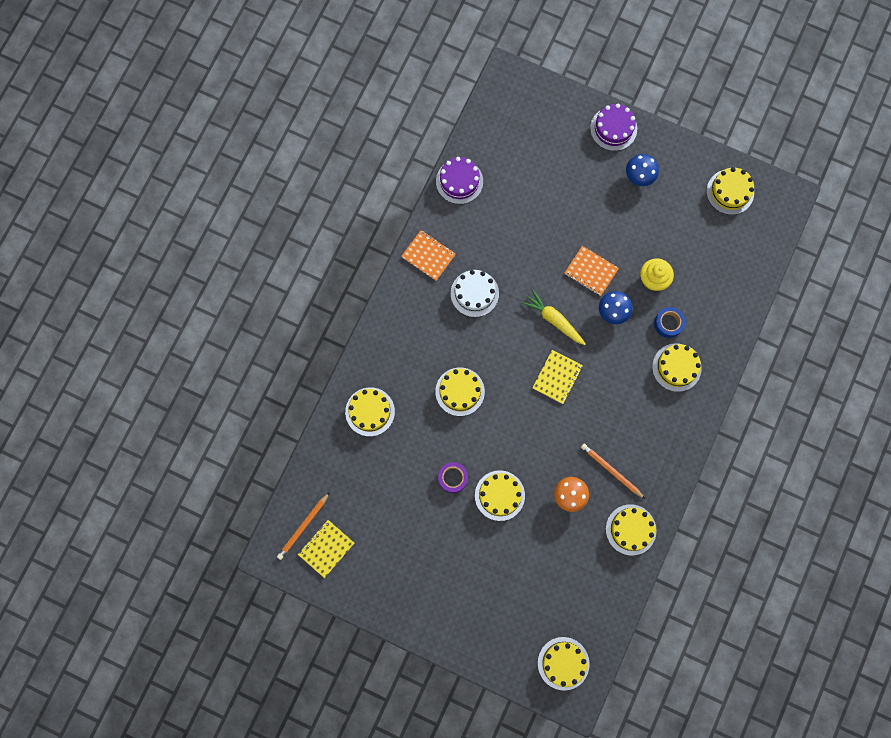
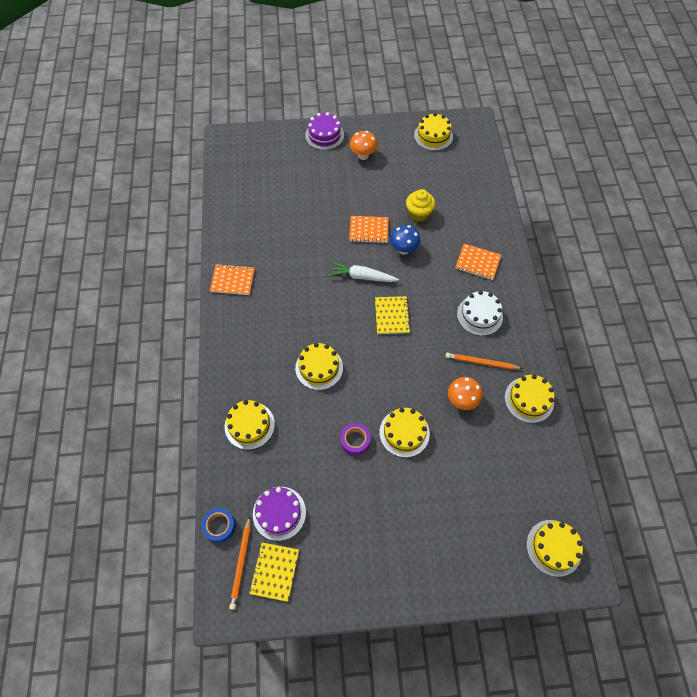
camera: 30 degrees left, 15 degrees down
(459, 181) = (228, 218): purple cake -> purple cake (279, 513)
(474, 293) = (287, 289): white cake -> white cake (479, 315)
(553, 320) = (362, 276): yellow carrot -> white carrot
(639, 177) = (363, 155): blue mushroom -> orange mushroom
(668, 323) = (450, 237): blue tape -> blue tape (220, 526)
(676, 367) = (477, 262): yellow cake -> orange notebook

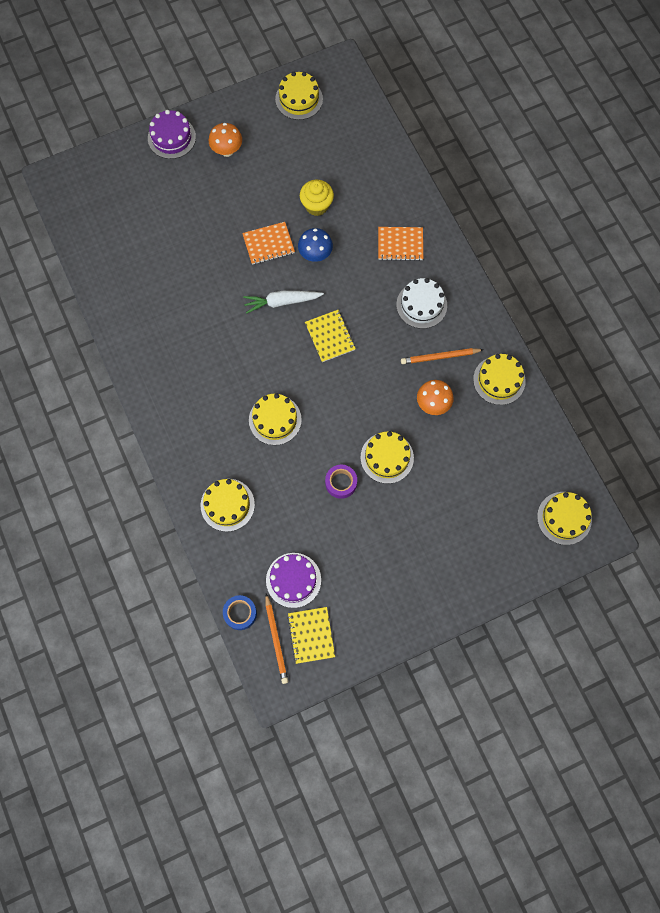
camera: 20 degrees left, 10 degrees up
(232, 280) = (141, 354): orange notebook -> none

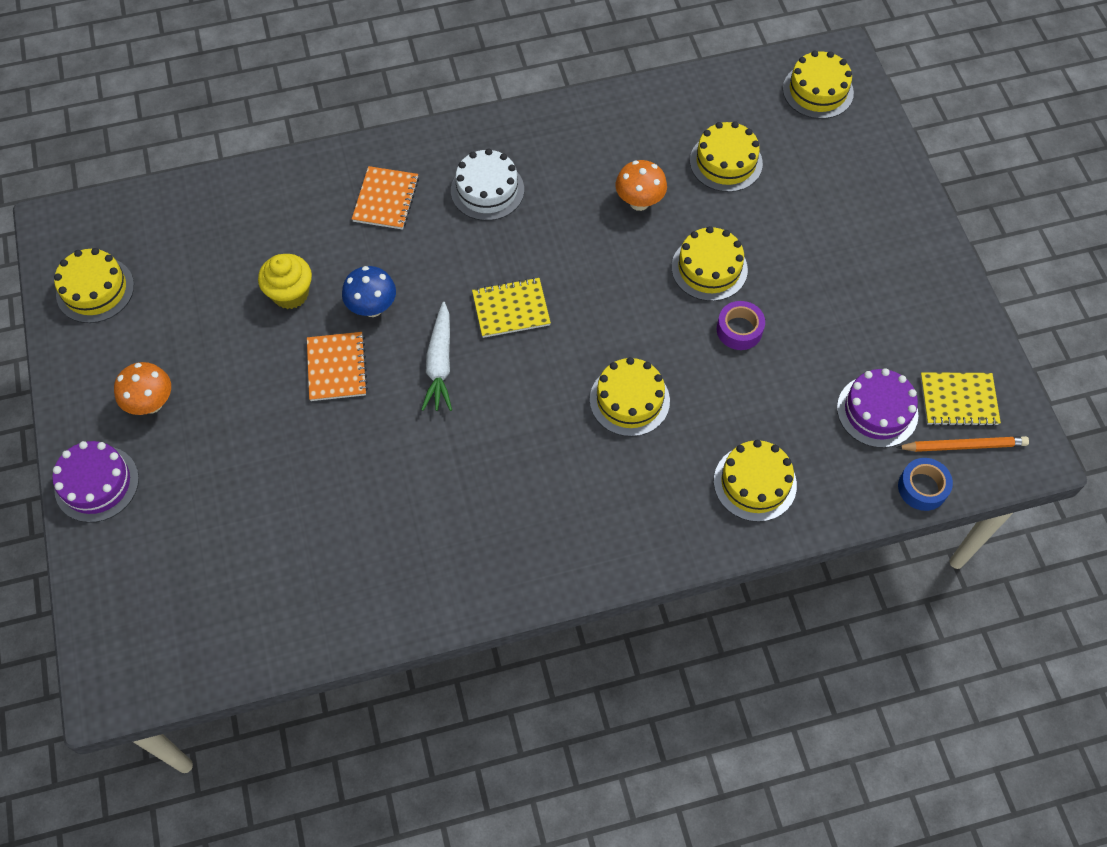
camera: 80 degrees left, 10 degrees down
(440, 357) = (571, 182): orange pencil -> none
(499, 380) = (618, 123): yellow cake -> yellow cake (726, 162)

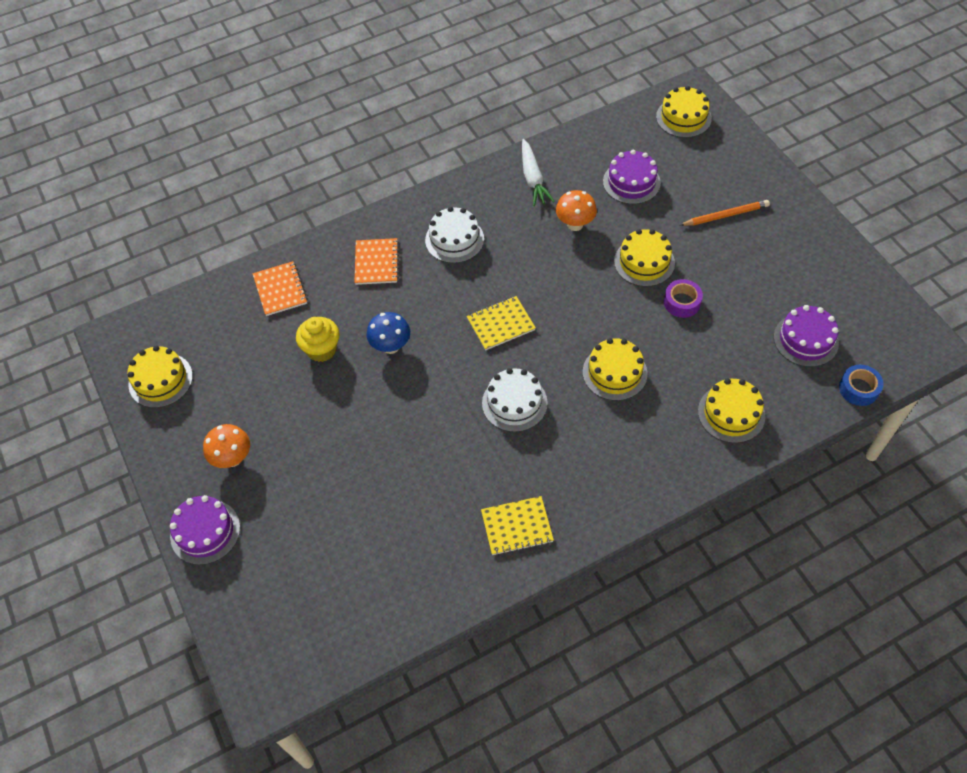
camera: 10 degrees left, 5 degrees down
(337, 368) = (376, 398): orange notebook -> orange notebook (280, 290)
(440, 364) = (457, 377): white carrot -> white carrot (533, 178)
(498, 411) = (514, 403): none -> white cake
(726, 162) = (631, 182): yellow cake -> purple cake
(958, 400) = (863, 319): yellow notebook -> yellow notebook (517, 526)
(963, 446) = (878, 351): orange pencil -> orange pencil (725, 215)

